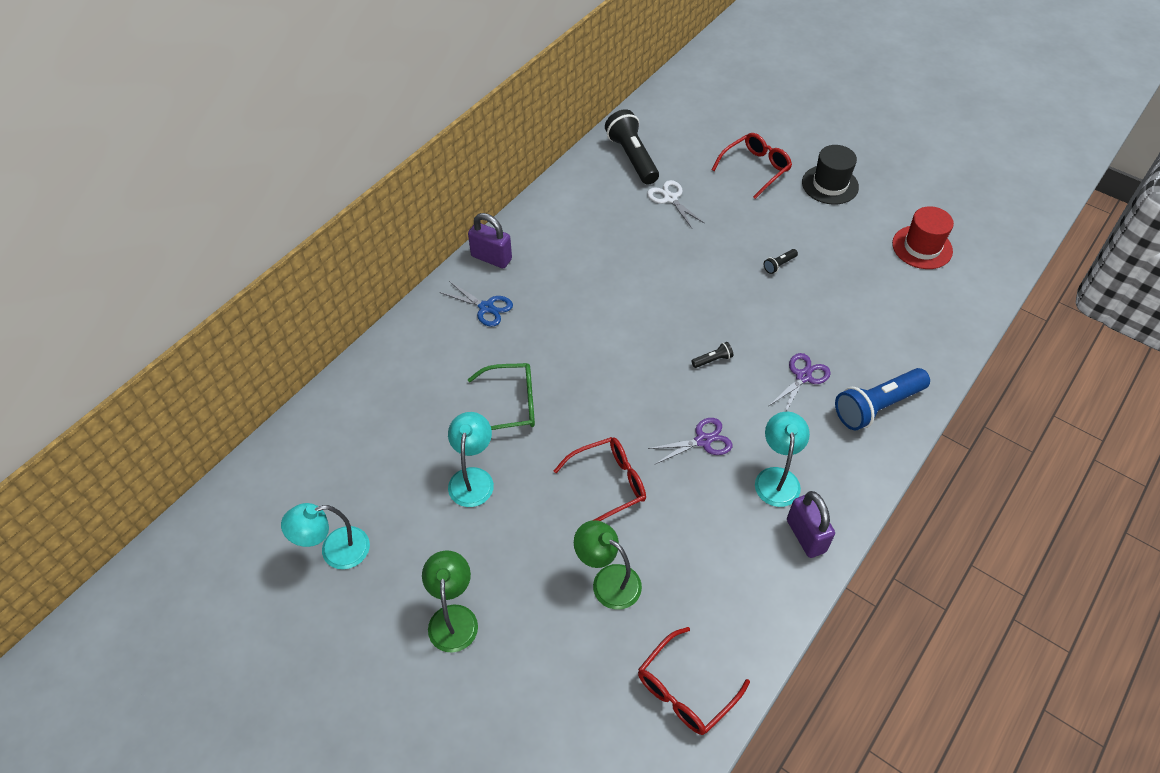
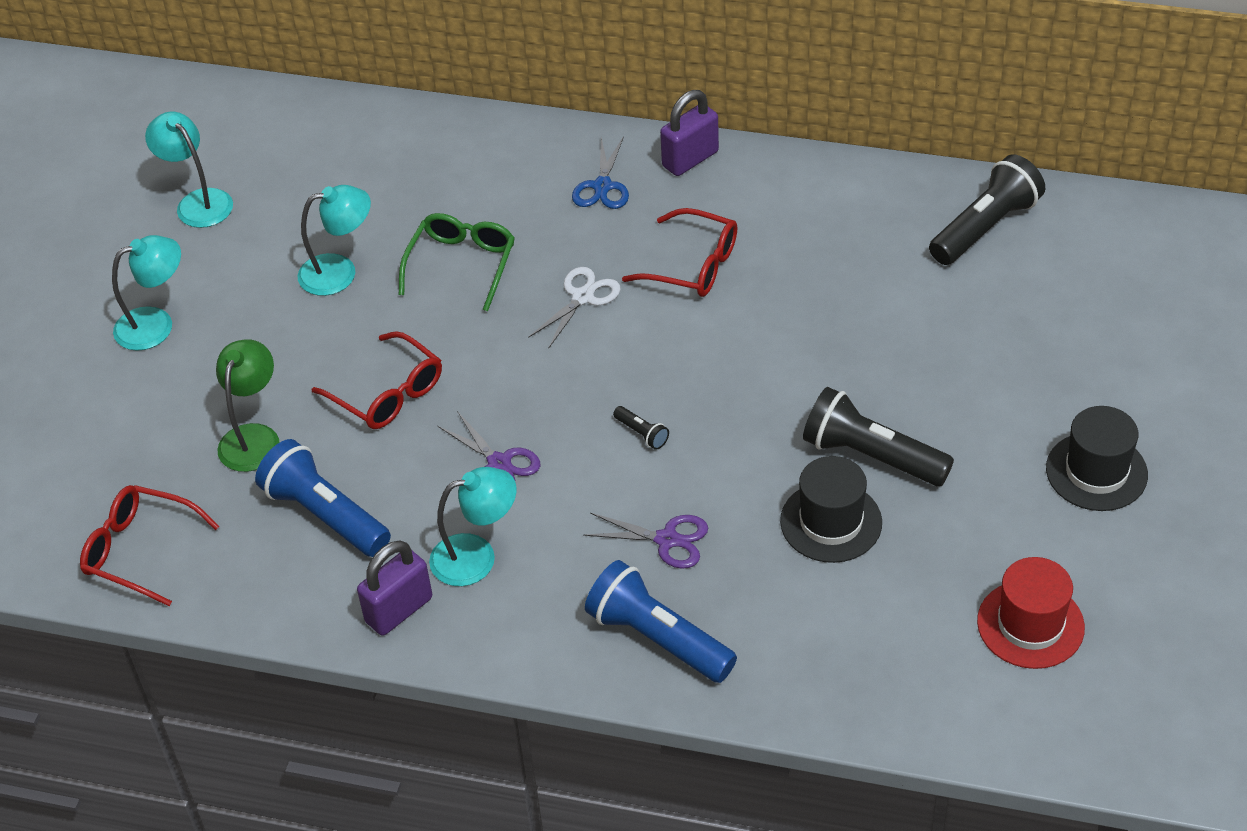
camera: 70 degrees right, 5 degrees down
(453, 617) = (156, 324): green lamp -> turquoise lamp
(491, 258) = (690, 159): purple padlock -> purple padlock turned 45 degrees clockwise
(511, 405) = (461, 265): green glasses -> green glasses turned 135 degrees counterclockwise
(670, 198) = (927, 295): white scissors -> white scissors (582, 297)
(703, 555) = (325, 515): none -> blue flashlight
(755, 169) = (1065, 371): red glasses -> red glasses (693, 265)
(779, 265) = (871, 456): black flashlight -> black flashlight, size x2.34
(820, 299) = (831, 522): none -> black hat

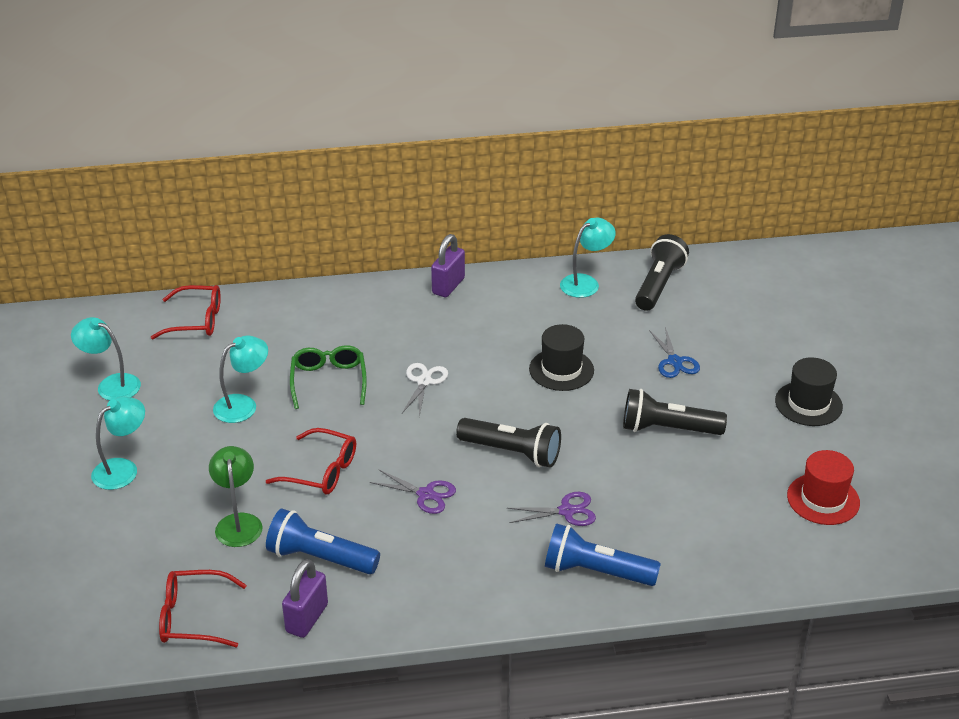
camera: 25 degrees left, 10 degrees down
(399, 610) = (408, 603): purple padlock -> purple padlock (307, 618)
(476, 556) = (443, 555): turquoise lamp -> turquoise lamp (586, 283)
(602, 186) = (399, 314): blue scissors -> blue scissors (674, 362)
(642, 433) = (512, 452): black flashlight -> black flashlight, size x2.34
(693, 265) = (487, 346): red glasses -> red glasses (196, 320)
(831, 522) = (665, 473): black hat -> black hat (561, 370)

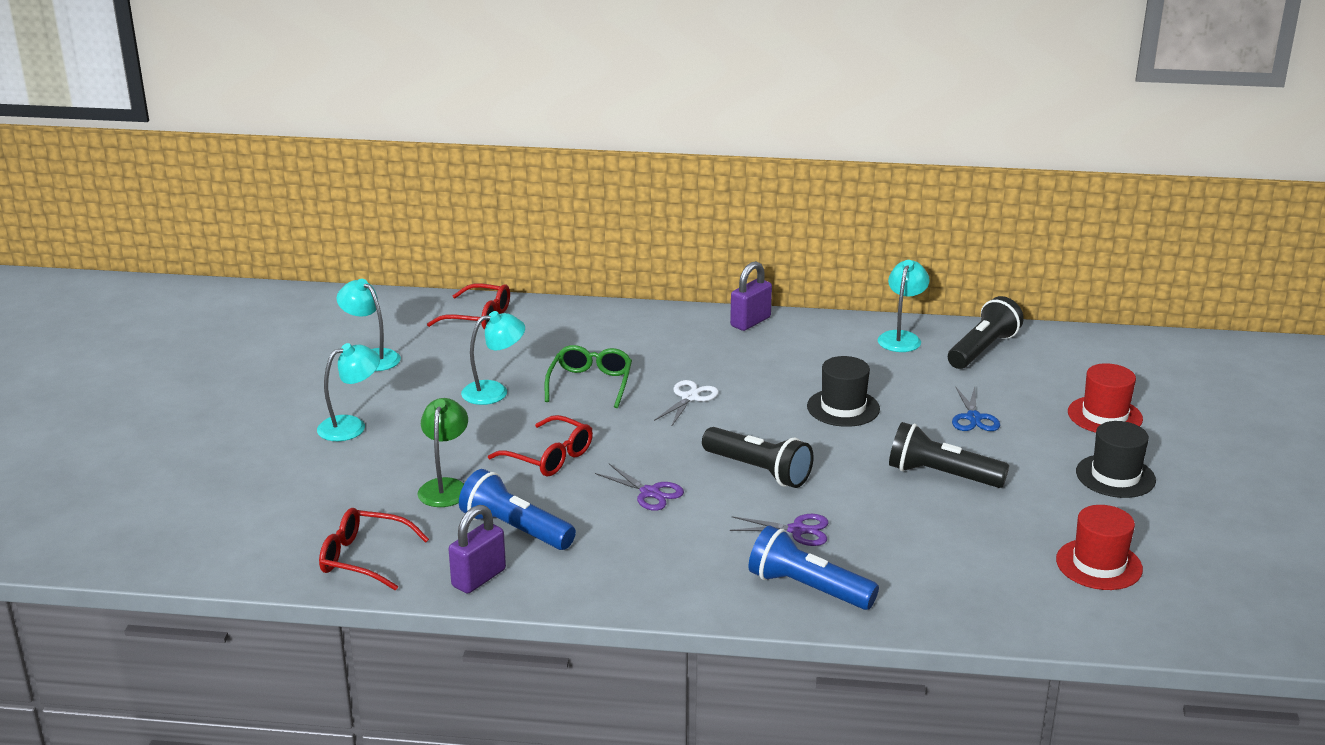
camera: 15 degrees right, 10 degrees down
(586, 283) = (901, 337): turquoise lamp -> turquoise lamp turned 45 degrees counterclockwise
(780, 340) = (1104, 415): none -> red hat

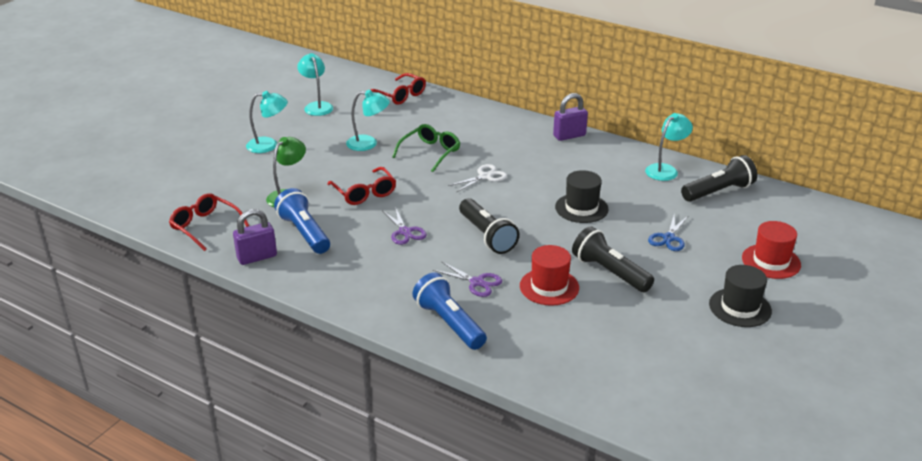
camera: 25 degrees right, 5 degrees up
(1099, 564) = (669, 368): red hat -> red hat (549, 287)

